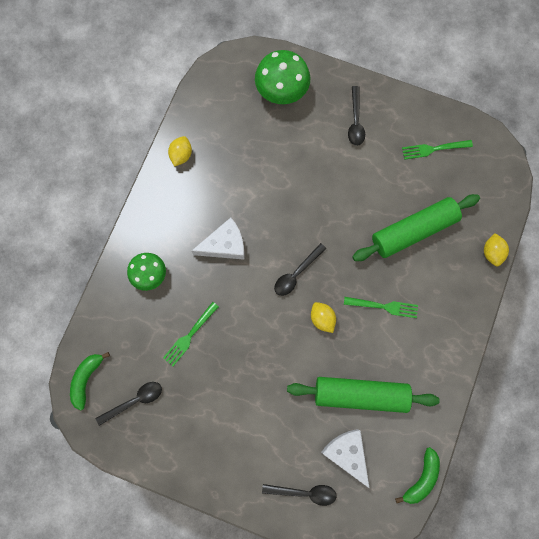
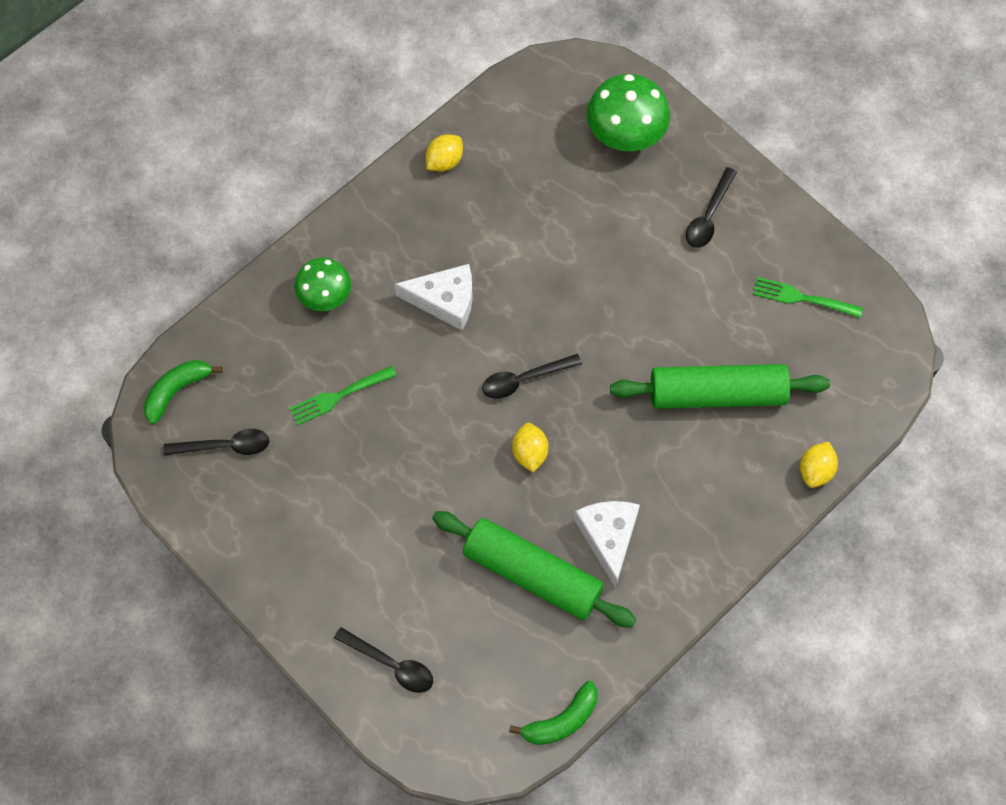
camera: 25 degrees right, 10 degrees down
(347, 453) = (474, 642): white cheese -> white cheese (608, 537)
(383, 306) = (623, 474): green fork -> none

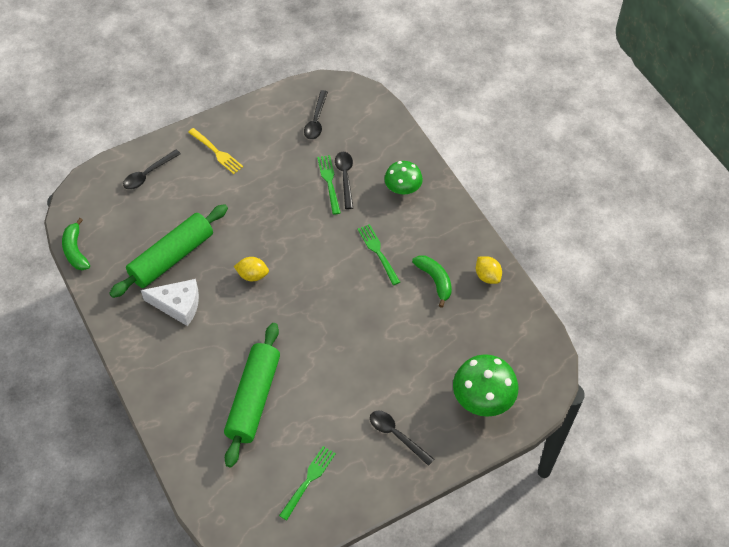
camera: 105 degrees right, 10 degrees down
(177, 391) = (361, 104): green banana -> green banana (435, 280)
(322, 575) = (216, 152): none -> yellow fork
(445, 300) = (378, 252): white cheese -> green fork
(524, 379) = (305, 284): black spoon -> black spoon (345, 177)
(815, 471) = (173, 445): yellow lemon -> none

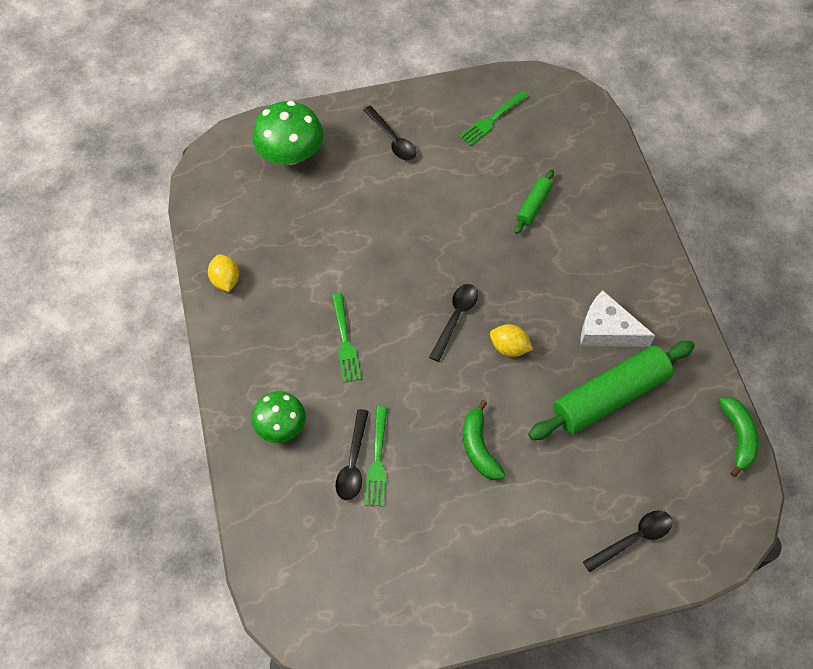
camera: 165 degrees left, 5 degrees up
(216, 152) = (528, 553): yellow fork -> none
(253, 399) = (533, 205): green rolling pin -> green rolling pin, size x0.48
(316, 120) = (367, 575): black spoon -> black spoon (455, 318)
(435, 280) = (289, 289): green banana -> green banana (479, 447)

